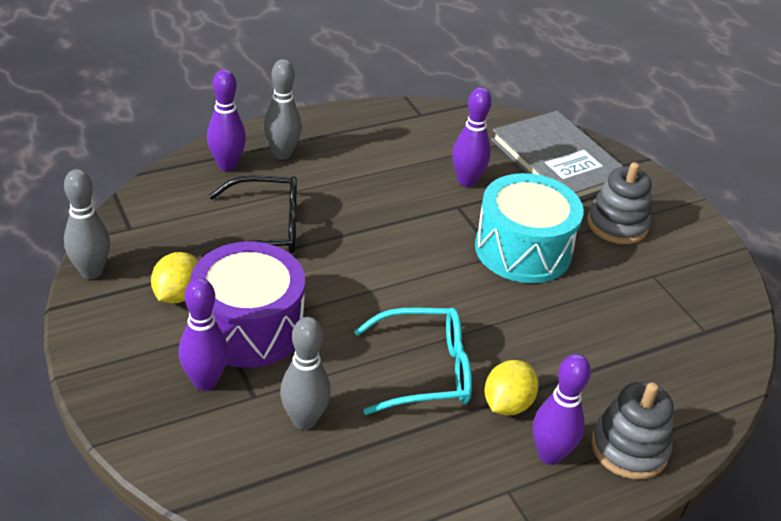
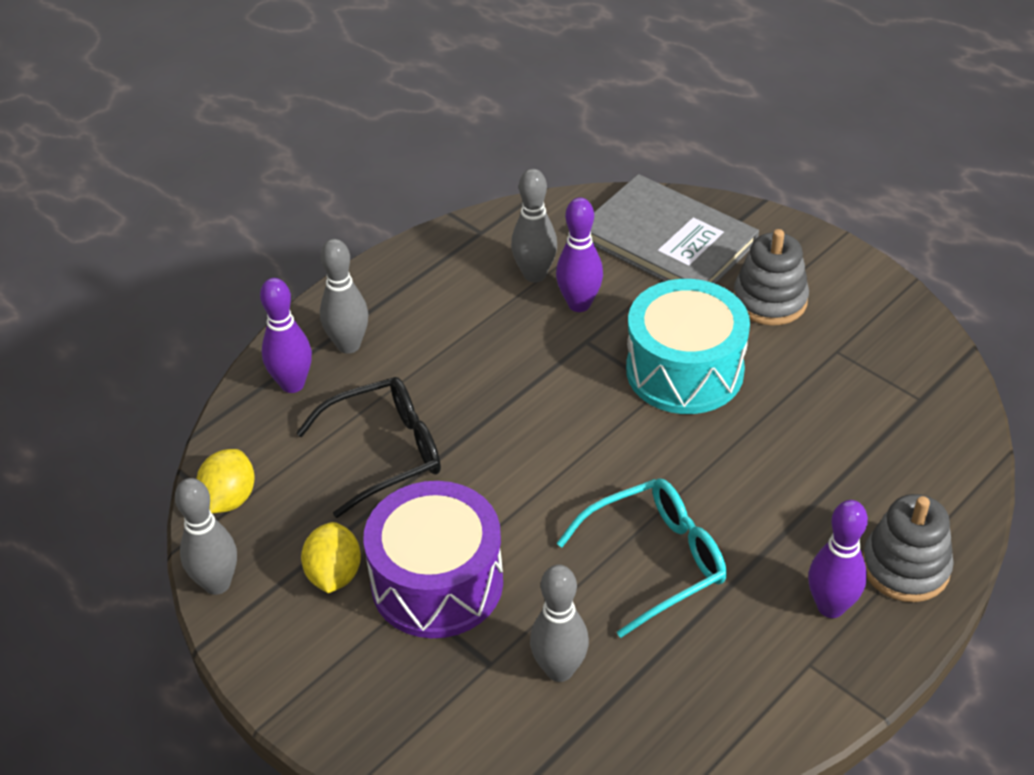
camera: 15 degrees left, 5 degrees up
(205, 381) = (427, 667): purple bowling pin -> none
(444, 152) = (535, 275): none -> grey bowling pin
(507, 404) = (760, 566): yellow lemon -> yellow lemon (229, 498)

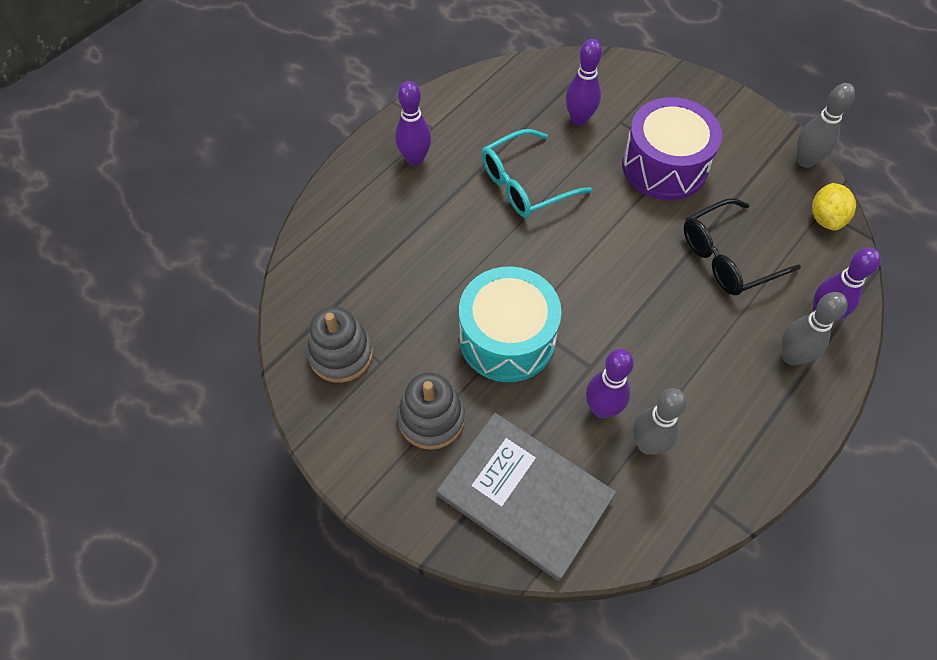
camera: 175 degrees right, 15 degrees up
(334, 574) = (732, 169): yellow lemon -> none
(559, 670) = (579, 119): grey bowling pin -> purple bowling pin
(905, 567) = (363, 185): grey stacking toy -> grey stacking toy (341, 354)

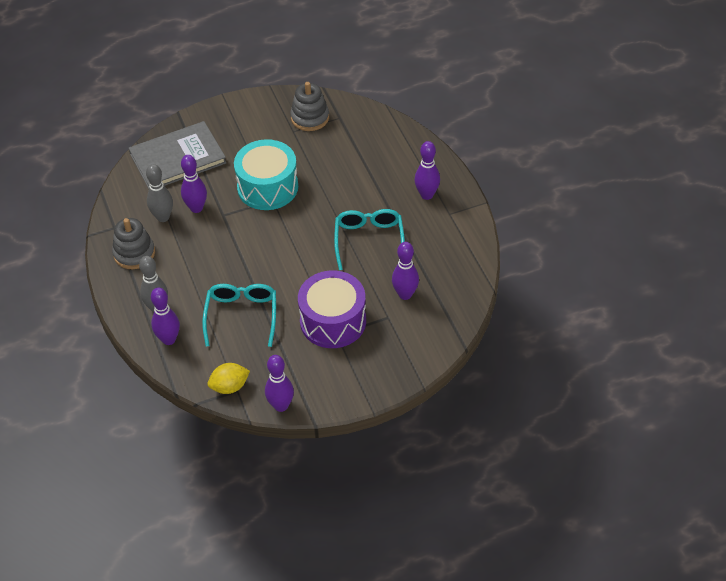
camera: 120 degrees right, 10 degrees down
(431, 418) = (246, 139): grey stacking toy -> grey stacking toy (134, 253)
(728, 257) = (241, 316): black glasses -> turquoise glasses
(805, 161) = (281, 406): grey bowling pin -> purple bowling pin
(825, 218) = (229, 387): yellow lemon -> yellow lemon turned 60 degrees counterclockwise

